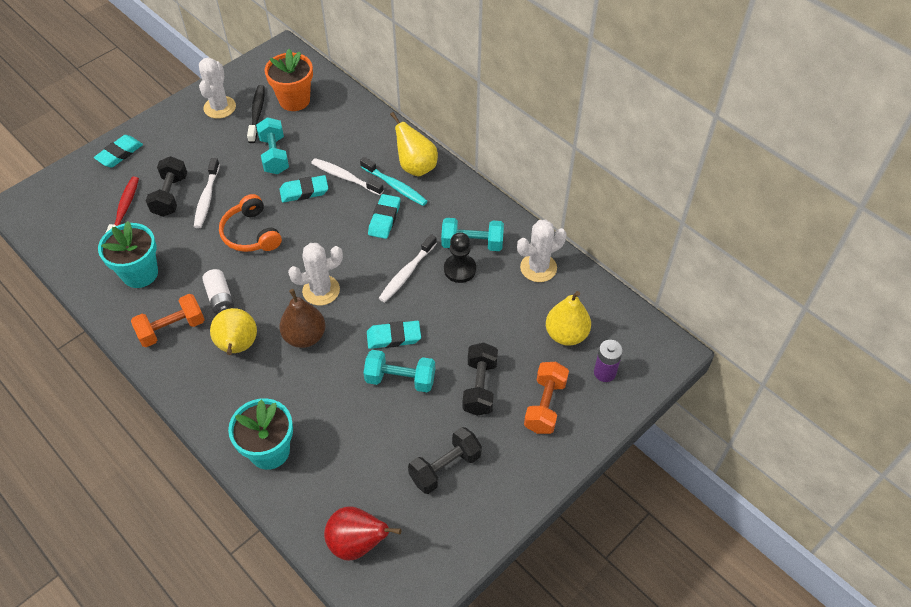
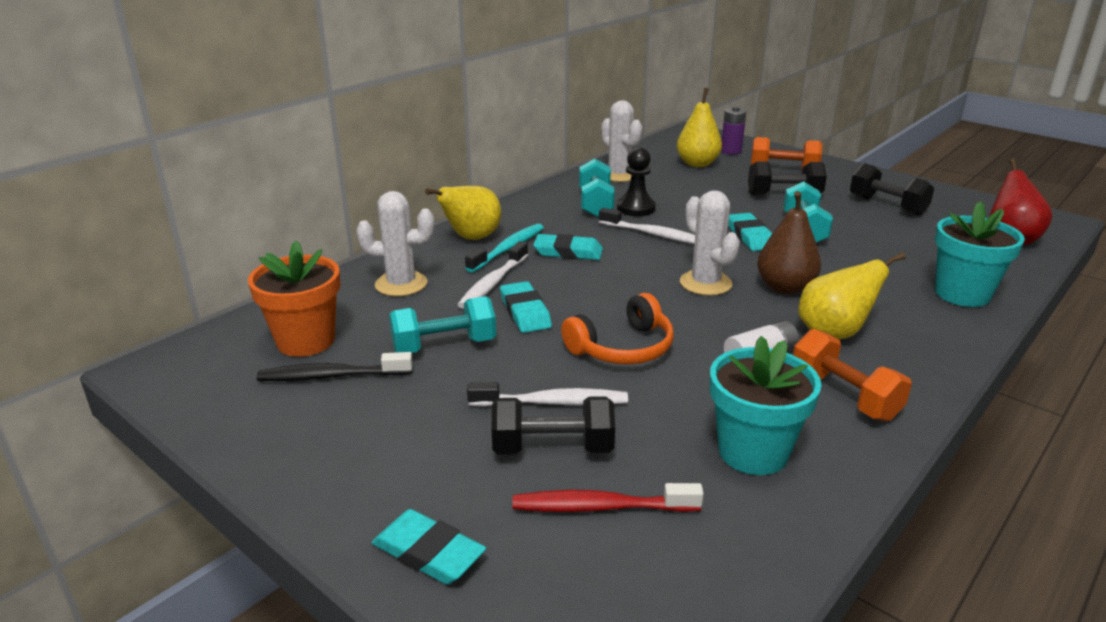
camera: 95 degrees left, 25 degrees down
(220, 107) = (301, 423): white cactus -> white cactus (401, 284)

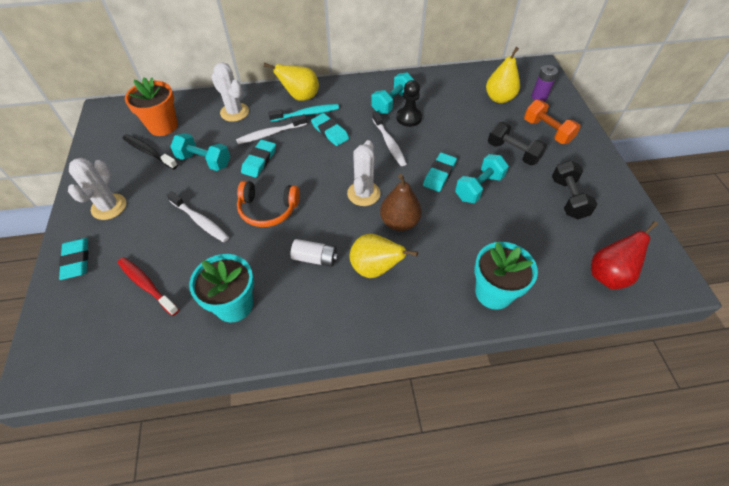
camera: 40 degrees right, 25 degrees up
(553, 448) = (169, 244): black dumbbell -> none
(619, 175) = (438, 85): white cactus -> white cactus (109, 207)
(843, 396) = (318, 307): orange dumbbell -> none

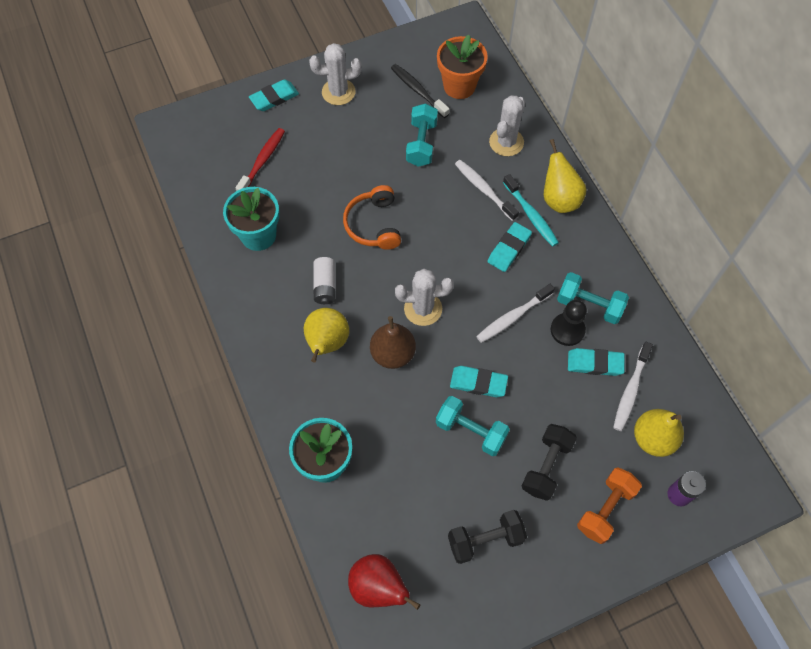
camera: 75 degrees right, 10 degrees up
(149, 152) = (418, 90): black toothbrush -> black toothbrush turned 60 degrees counterclockwise
(200, 221) = (343, 172): white toothbrush -> white toothbrush (630, 390)
(259, 161) = (438, 193): turquoise eraser -> turquoise eraser (595, 363)

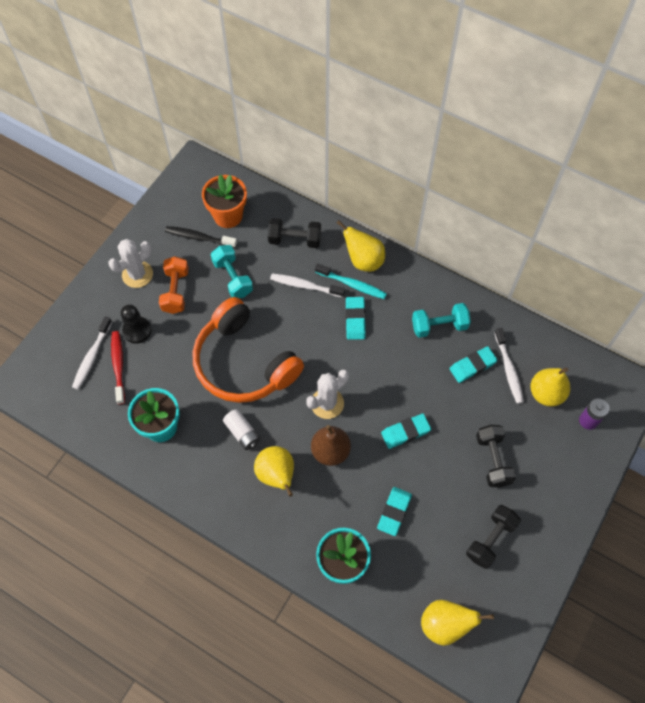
camera: 35 degrees left, 0 degrees up
(274, 98) = (89, 309): turquoise eraser -> turquoise eraser (394, 512)
(374, 224) = (243, 363): orange headphones -> orange headphones, size x1.81
(378, 587) = (445, 624): red pear -> yellow pear
(471, 431) = (425, 470): turquoise dumbbell -> none
(506, 142) = (295, 239): white cactus -> black dumbbell
(512, 317) = (394, 368): white toothbrush -> white toothbrush (92, 357)
(567, 330) = (437, 354): black pawn -> black pawn (137, 330)
(605, 509) = (551, 463): orange dumbbell -> orange dumbbell (176, 291)

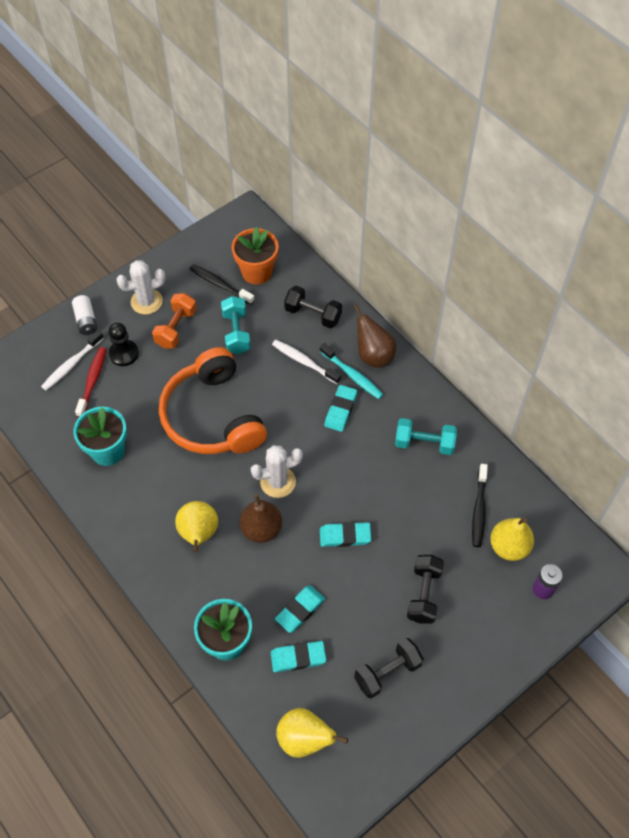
camera: 20 degrees right, 5 degrees down
(242, 433) = (183, 482): white battery -> white battery (86, 320)
(363, 260) = (373, 355): yellow pear -> brown pear
(472, 366) = (442, 493): turquoise eraser -> turquoise eraser (298, 657)
(508, 369) = (479, 510): white toothbrush -> black toothbrush

